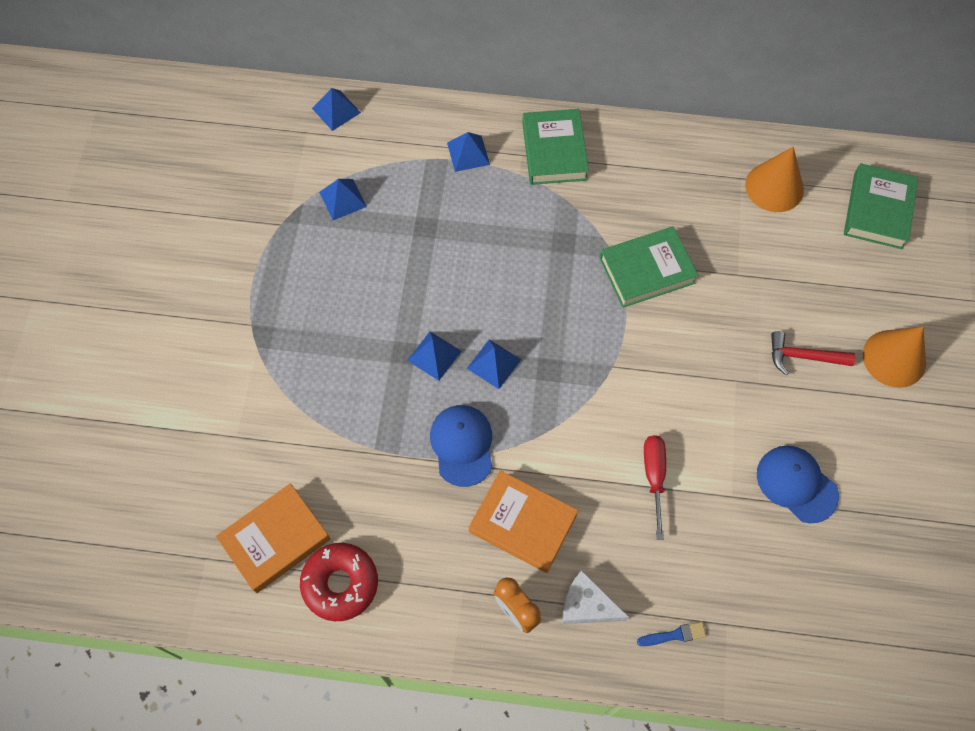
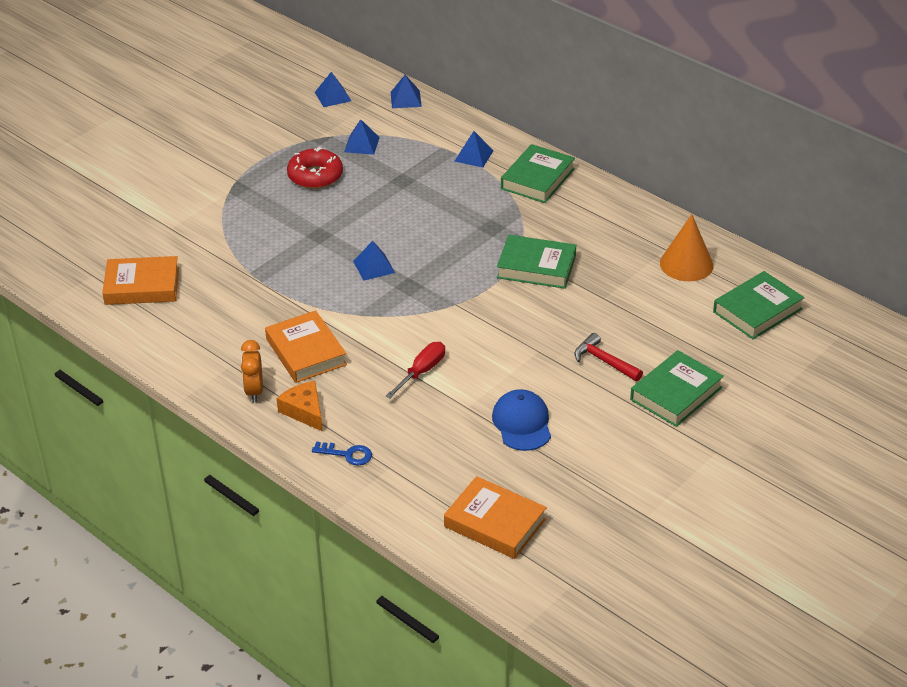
camera: 35 degrees right, 25 degrees down
(340, 584) = (159, 325): red donut -> red donut (315, 176)
(434, 355) = (338, 245): blue pyramid -> blue pyramid (333, 96)
(462, 445) = (308, 296): blue cap -> none
(587, 605) = (304, 411): white cheese -> orange cheese
(674, 635) = (347, 454): blue brush -> blue key
(875, 628) = (495, 523): none -> orange book
(894, 358) = (676, 394): orange cone -> green book

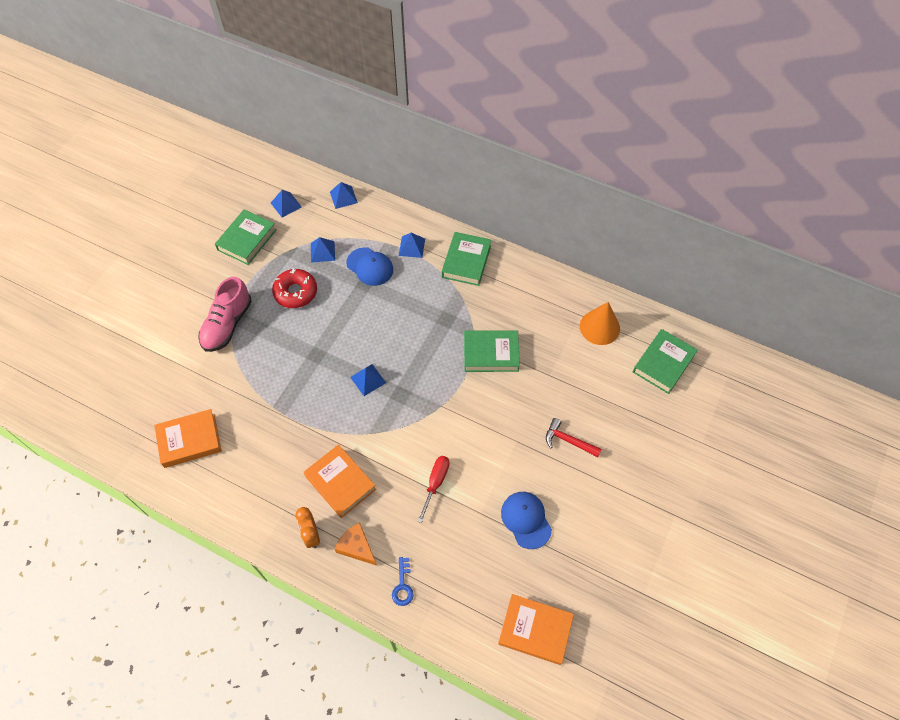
camera: 15 degrees left, 20 degrees up
(223, 192) = (227, 324): none -> pink shoe
(347, 454) = (403, 585): blue key -> blue key turned 90 degrees clockwise
(414, 166) = (370, 267): none -> blue cap
(676, 394) = (629, 462): green book -> green book (247, 240)

